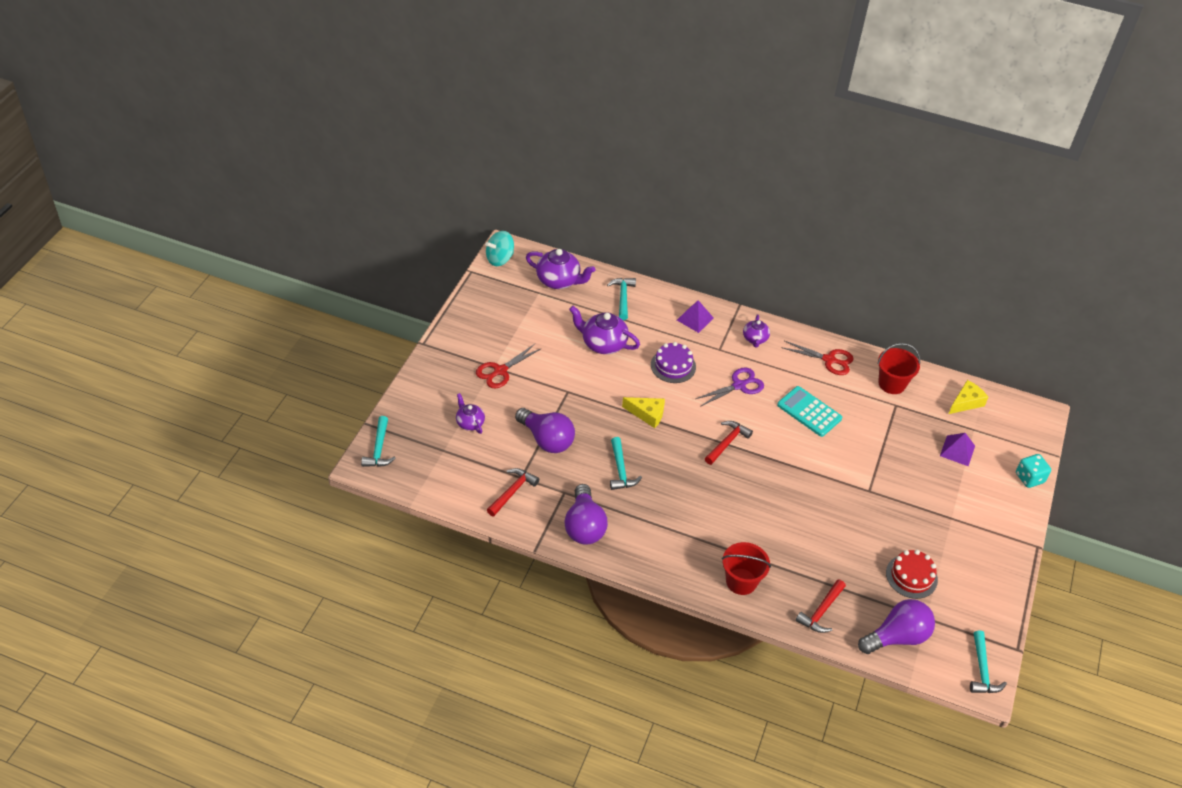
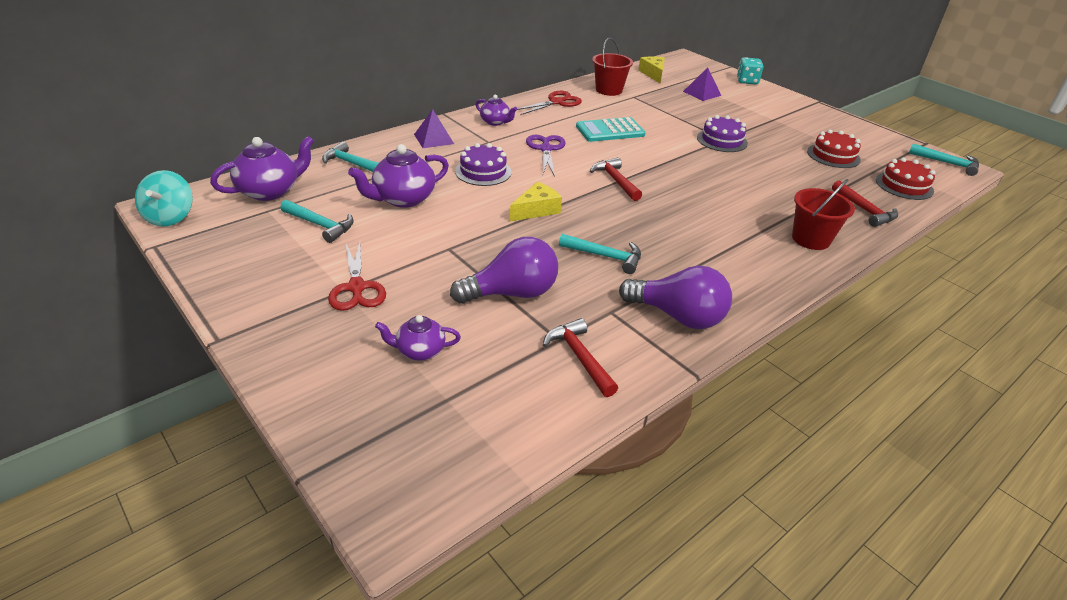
camera: 60 degrees left, 10 degrees down
(379, 449) = (374, 481): turquoise hammer -> turquoise hammer (320, 225)
(864, 490) = (722, 140): none -> purple cake
(897, 637) = (904, 185): purple light bulb -> red cake

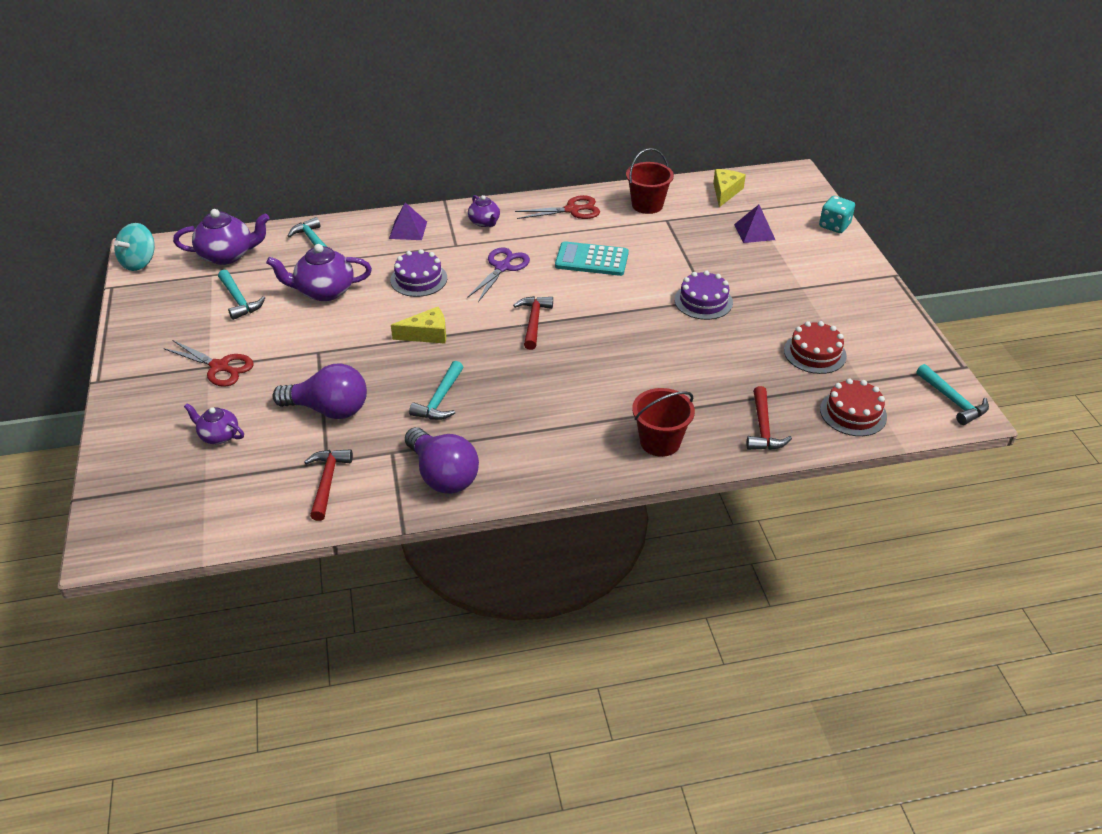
camera: 30 degrees right, 5 degrees up
(356, 287) = (219, 367): red scissors -> red scissors turned 75 degrees counterclockwise
(605, 257) = (440, 399): turquoise hammer -> turquoise hammer turned 60 degrees clockwise

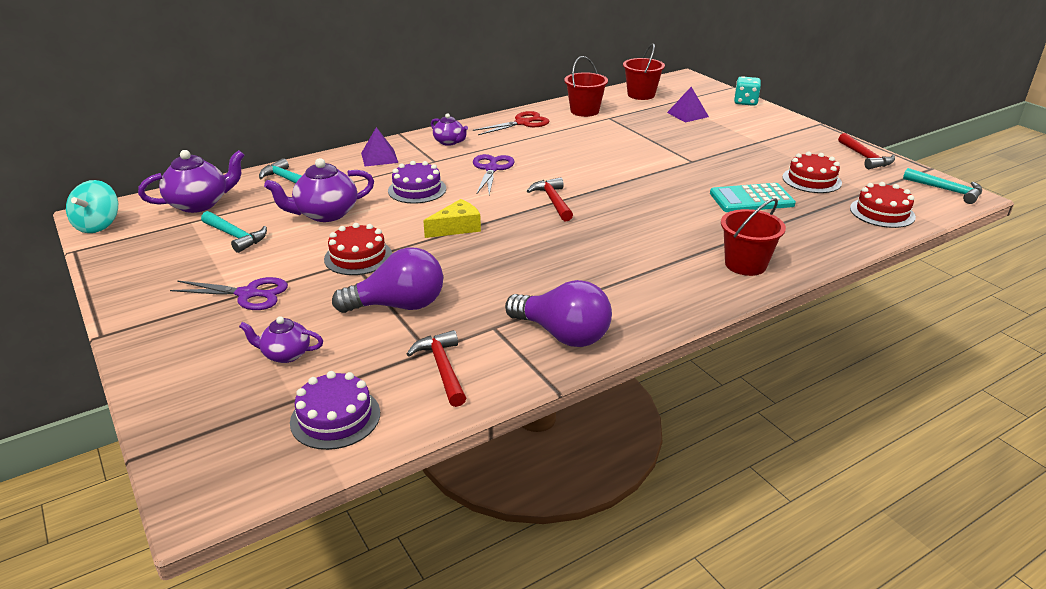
camera: 20 degrees left, 10 degrees down
(219, 367) = (248, 294): red scissors -> purple scissors
(325, 348) = (358, 257): none -> red cake
(440, 399) = (510, 274): turquoise hammer -> none
(591, 260) = (568, 151): turquoise calculator -> turquoise calculator (751, 199)
(703, 301) = (689, 163): purple cake -> purple cake (335, 417)
(725, 192) = (641, 95): yellow cheese -> red bucket
(763, 428) = (822, 237): red hammer -> red hammer (865, 157)

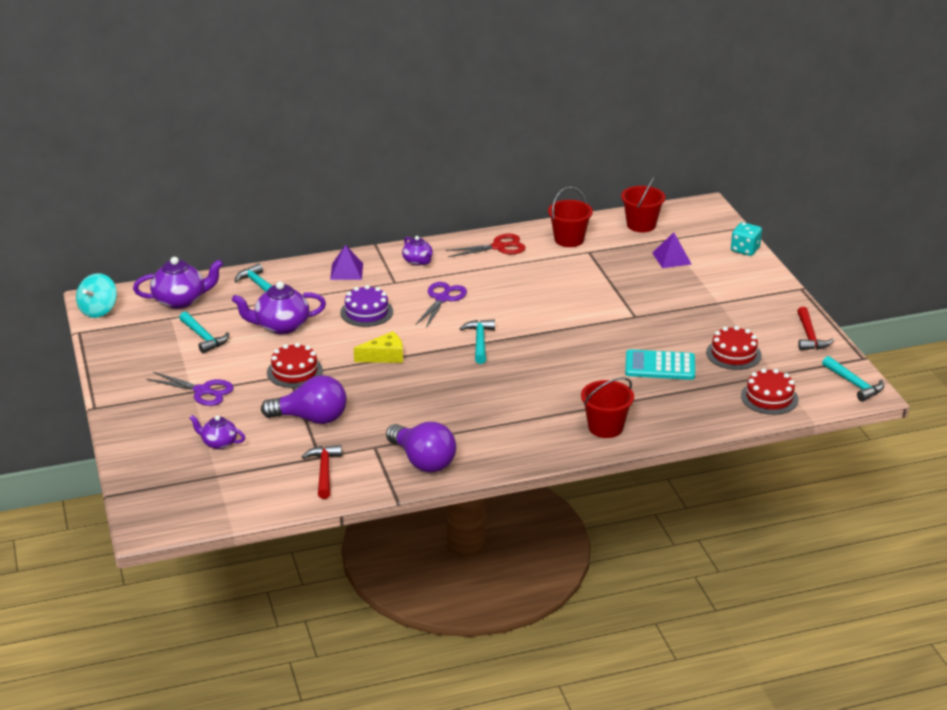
camera: 15 degrees right, 0 degrees up
(335, 417) = (240, 492): purple cake -> none
(553, 201) = (480, 342): red hammer -> turquoise hammer

